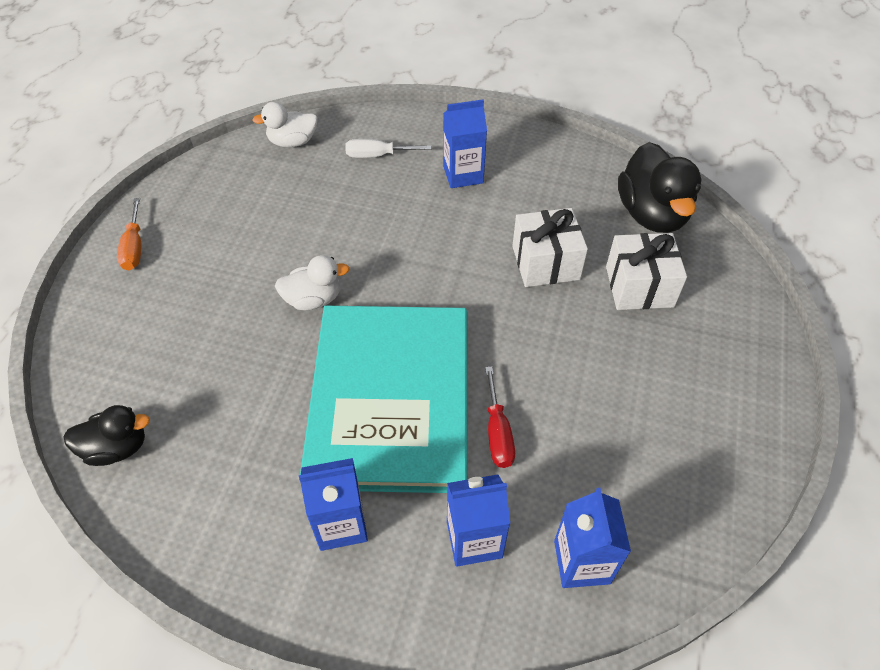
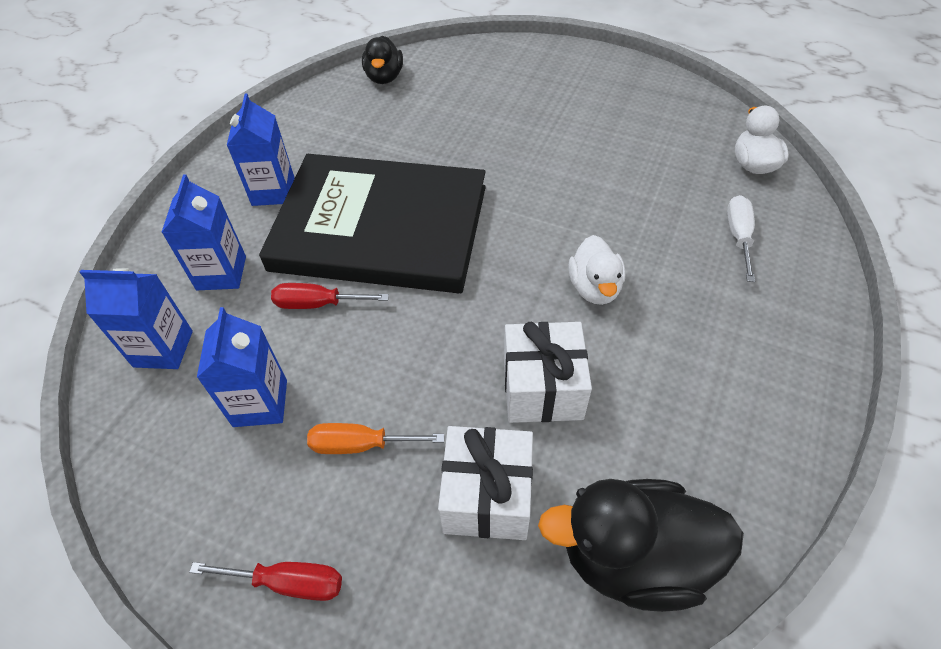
camera: 100 degrees right, 0 degrees up
(134, 247) = (589, 69): orange screwdriver -> orange screwdriver (360, 445)
(313, 299) = (512, 179): white duck -> white duck (594, 288)
(391, 399) = (380, 228): turquoise book -> black book
(463, 174) = (710, 319): blue carton -> blue carton (260, 403)
(742, 389) = (288, 583): none -> red screwdriver

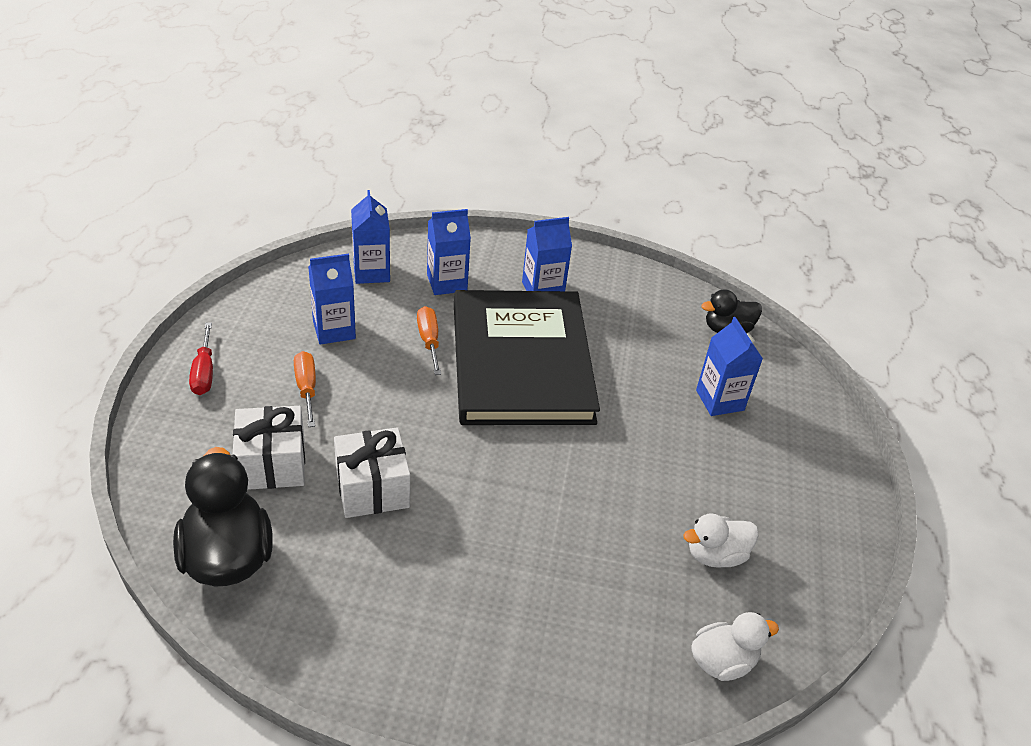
camera: 70 degrees right, 10 degrees down
(317, 304) = (429, 340): red screwdriver -> orange screwdriver
(472, 102) = (720, 400): none -> blue carton
(594, 288) = (490, 518): white duck -> white duck (715, 555)
(738, 236) = (595, 641): white screwdriver -> none

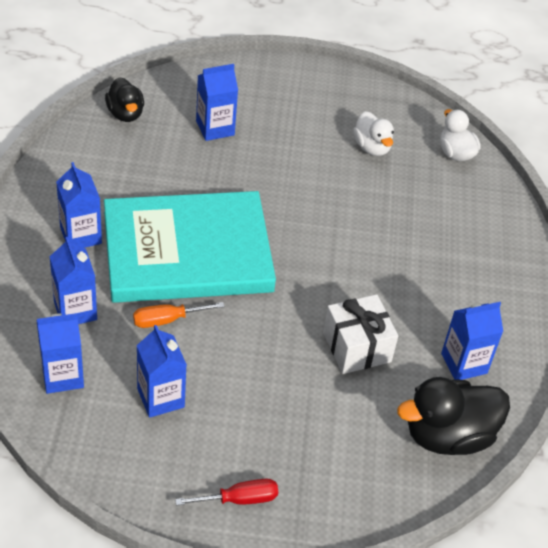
camera: 95 degrees left, 5 degrees up
(272, 464) = (345, 421): white gift -> none
(306, 388) = (247, 409): orange screwdriver -> none
(330, 594) = (464, 363): none -> blue carton
(521, 362) = (187, 252): black book -> turquoise book

